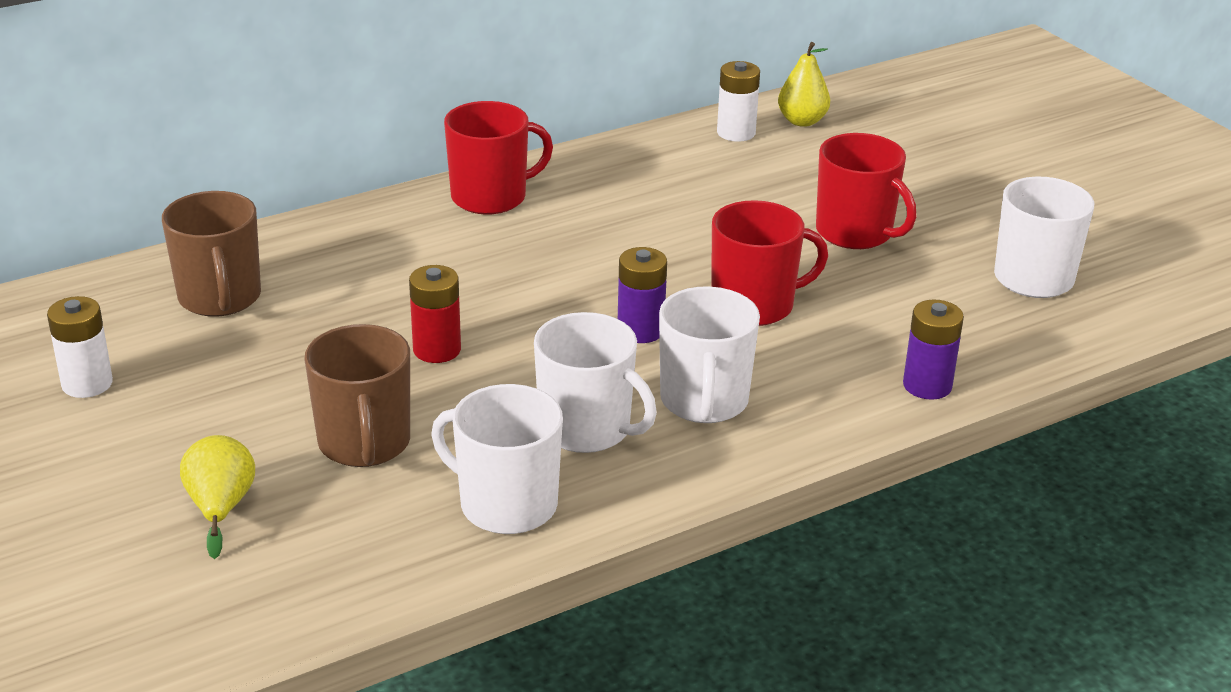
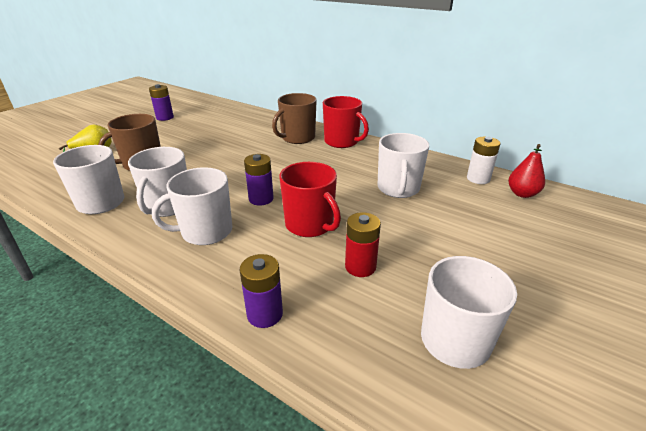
camera: 65 degrees right, 0 degrees up
(87, 384) = (165, 117): white battery -> purple battery
(220, 298) = (227, 120): brown mug -> brown mug (297, 138)
(437, 350) = (215, 160): red battery -> red battery (360, 267)
(711, 203) = (398, 189): none -> white mug
(802, 121) = (522, 194): yellow pear -> red pear
(856, 232) = (423, 240): red mug -> none

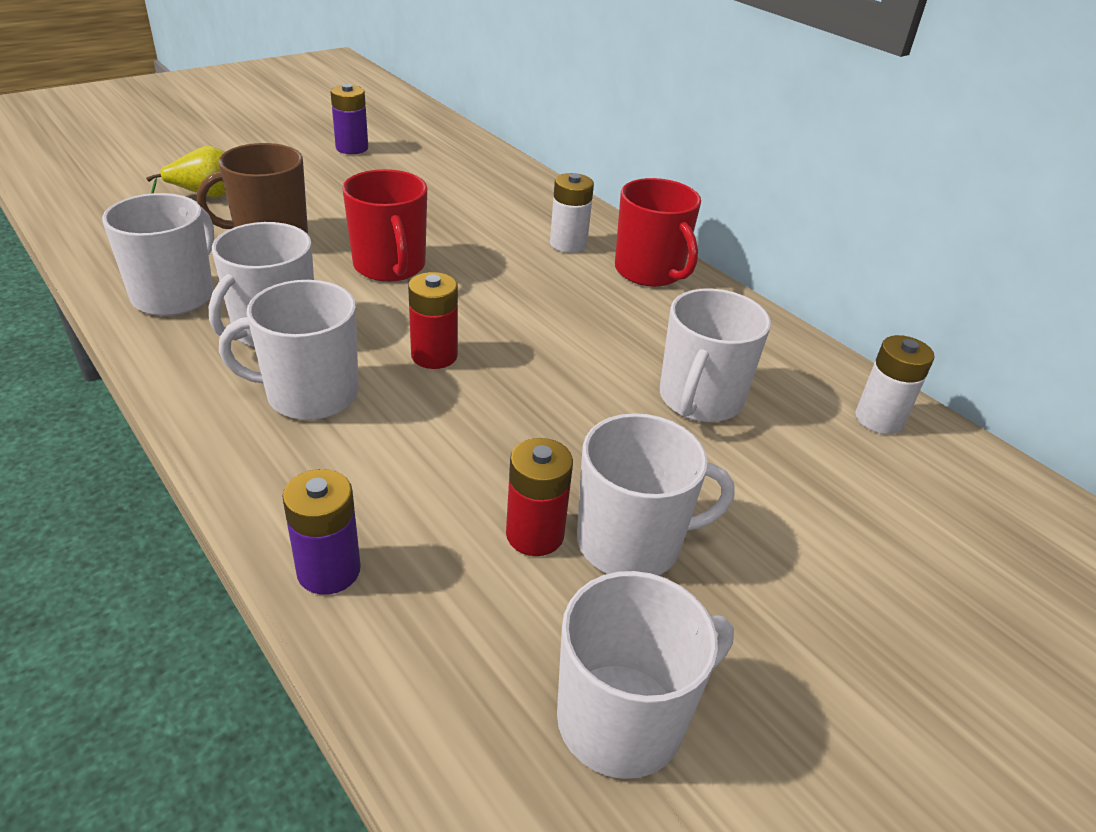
camera: 15 degrees right, 5 degrees up
(261, 199) = (434, 356): purple battery -> red battery
(297, 138) = (568, 244): brown mug -> white battery
(310, 225) = (492, 429): red mug -> red mug (390, 266)
(407, 257) = (631, 542): none -> white mug
(522, 194) = (952, 476): red pear -> none

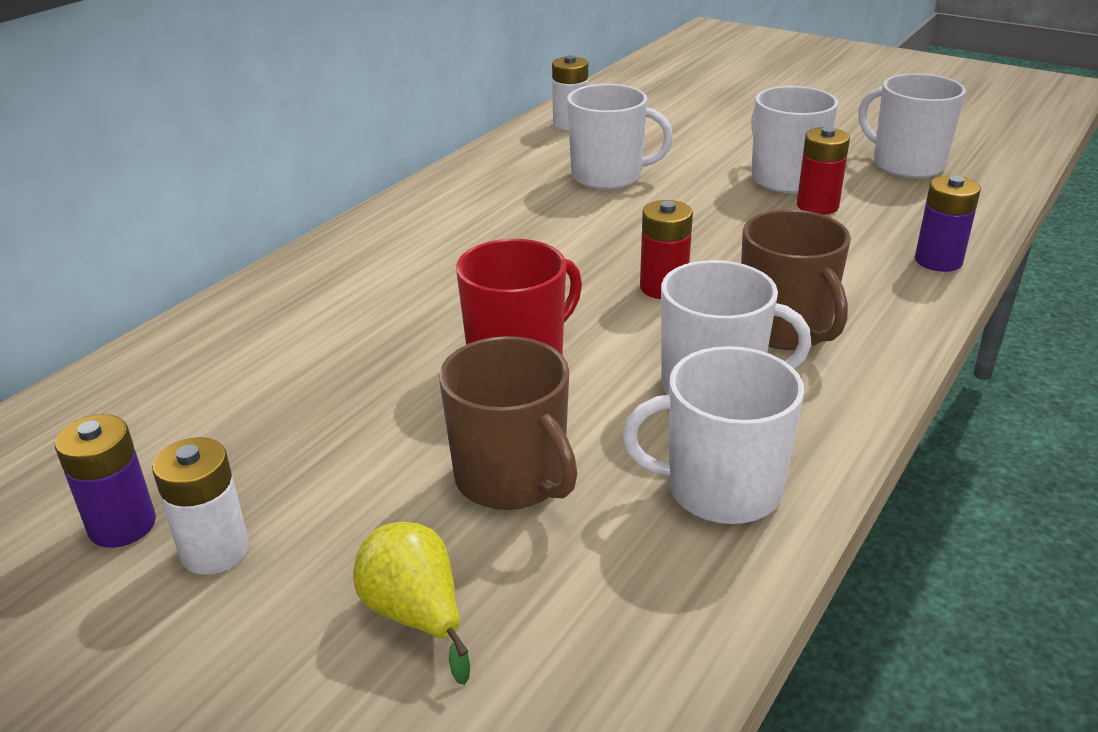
camera: 105 degrees left, 5 degrees down
(310, 394) = (785, 329): white mug -> brown mug
(568, 244) = (380, 267): white battery -> white battery (215, 551)
(650, 271) = (413, 218): red mug -> none

